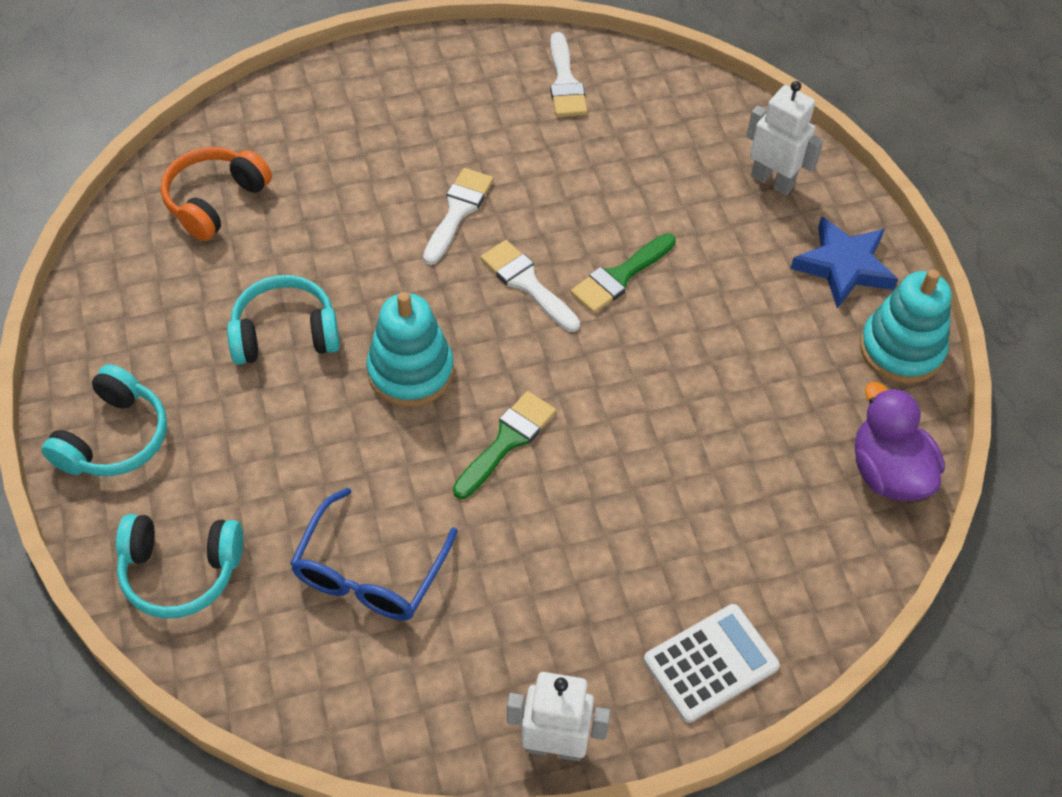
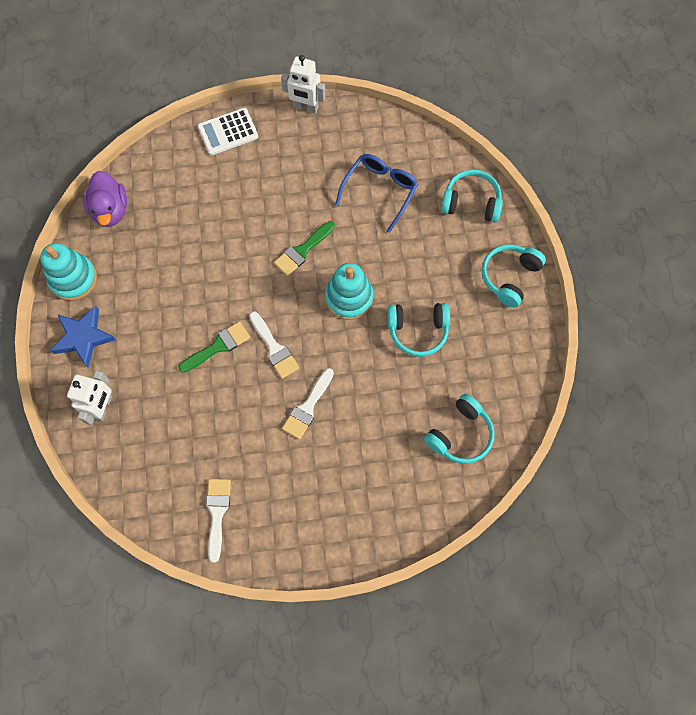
camera: 170 degrees left, 15 degrees up
(215, 201) = (460, 434): orange headphones -> turquoise headphones
(772, 181) = (103, 407): white robot -> white robot turned 120 degrees counterclockwise

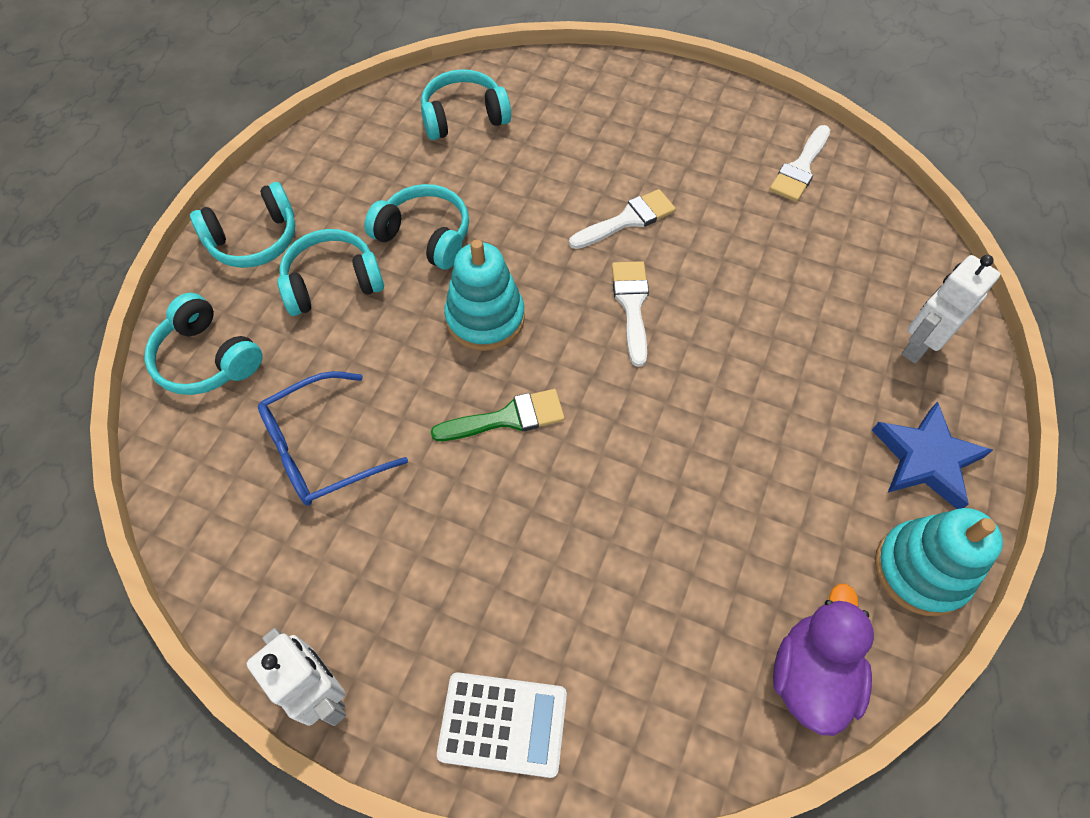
camera: 150 degrees left, 10 degrees down
(218, 346) = (712, 345): green brush -> none
(445, 275) = (332, 282): none -> turquoise headphones

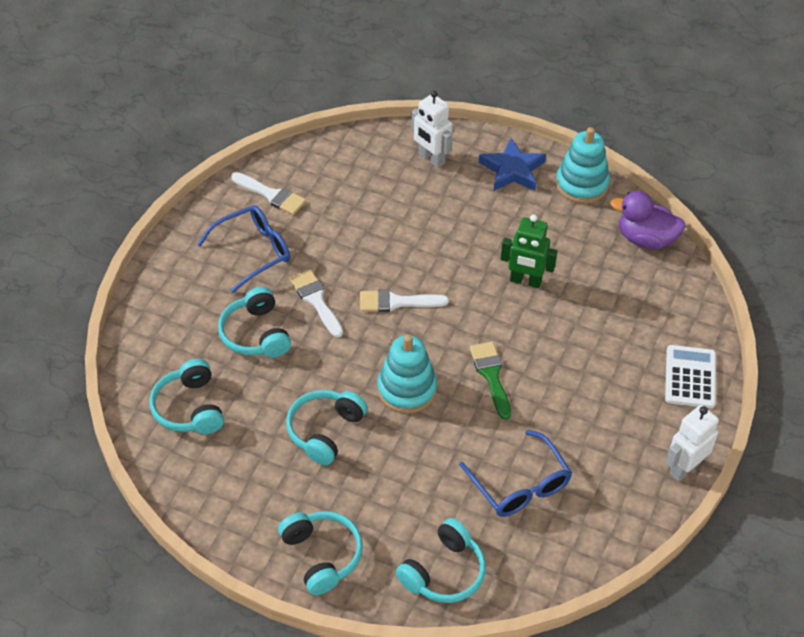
camera: 90 degrees left, 10 degrees down
(332, 282) = (370, 492): turquoise headphones -> turquoise headphones (255, 334)
(688, 470) = (525, 281): none -> green robot
(700, 156) = (253, 252): none -> blue glasses

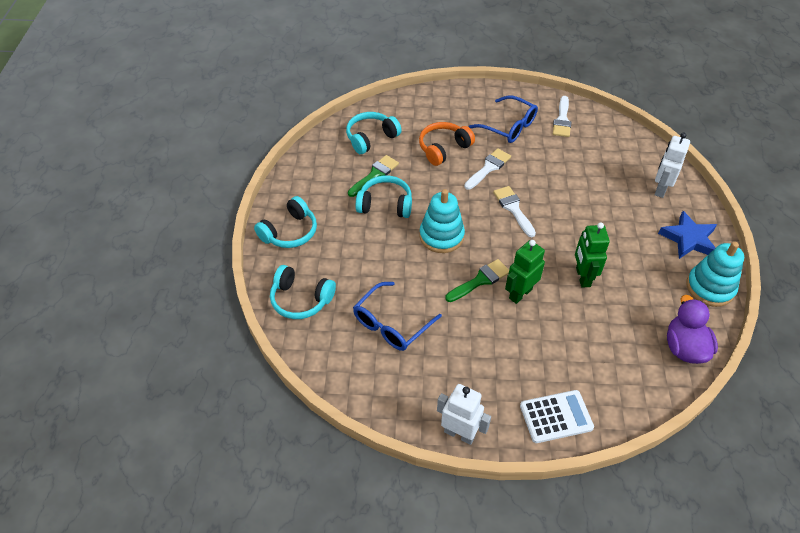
camera: 70 degrees right, 0 degrees up
(255, 334) = (443, 148): turquoise headphones -> orange headphones
(264, 426) = (375, 175): none -> green brush
(525, 346) = (520, 293): none -> green robot

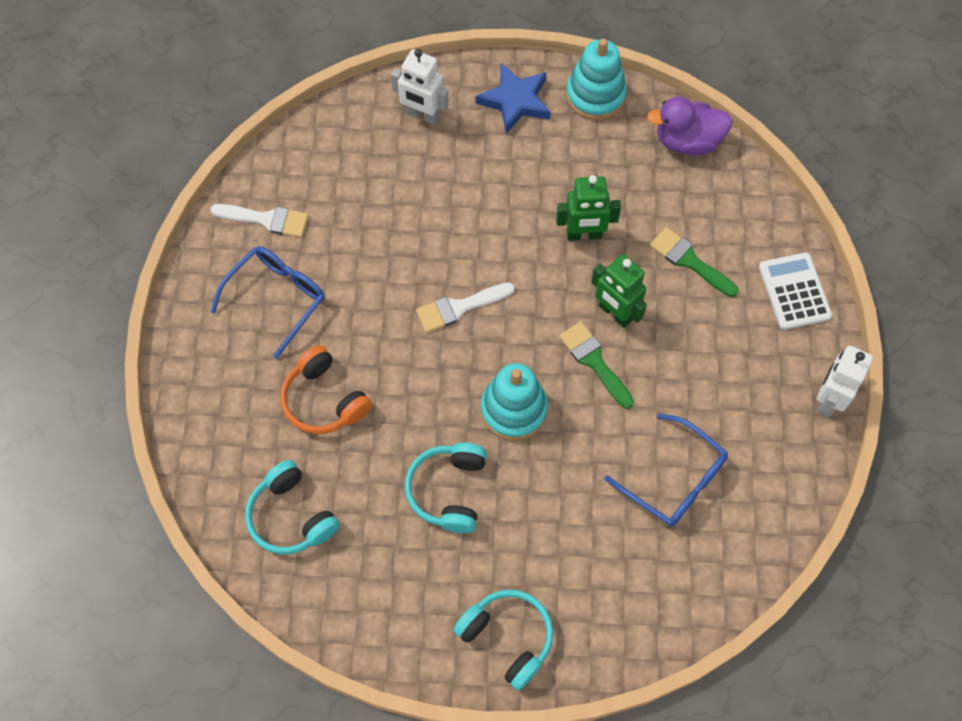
camera: 90 degrees left, 15 degrees up
(301, 299) = (639, 609): turquoise headphones -> none
(375, 175) = (382, 508): green brush -> green brush (689, 261)
(488, 168) = (372, 335): white brush -> none

